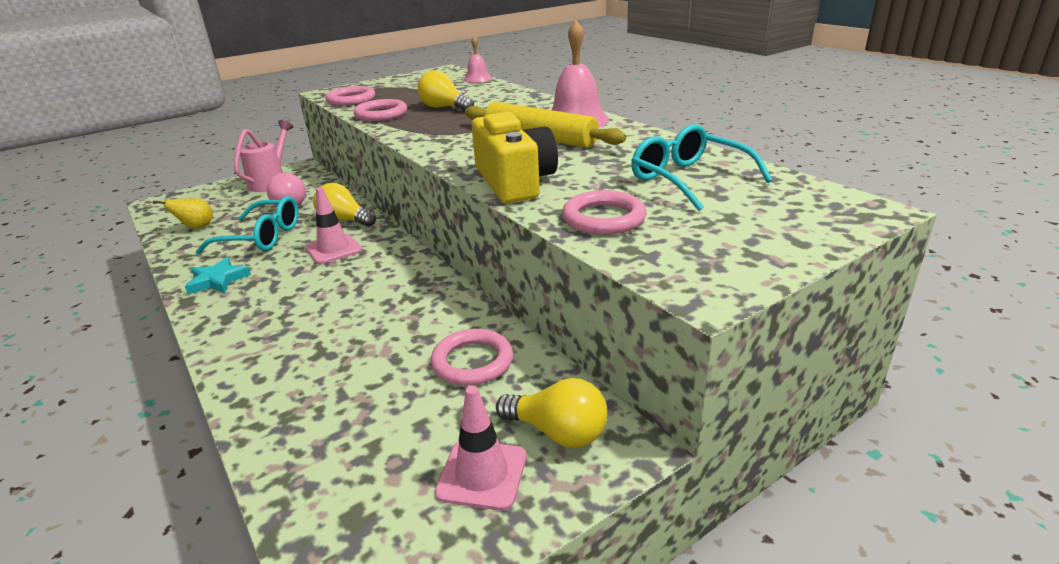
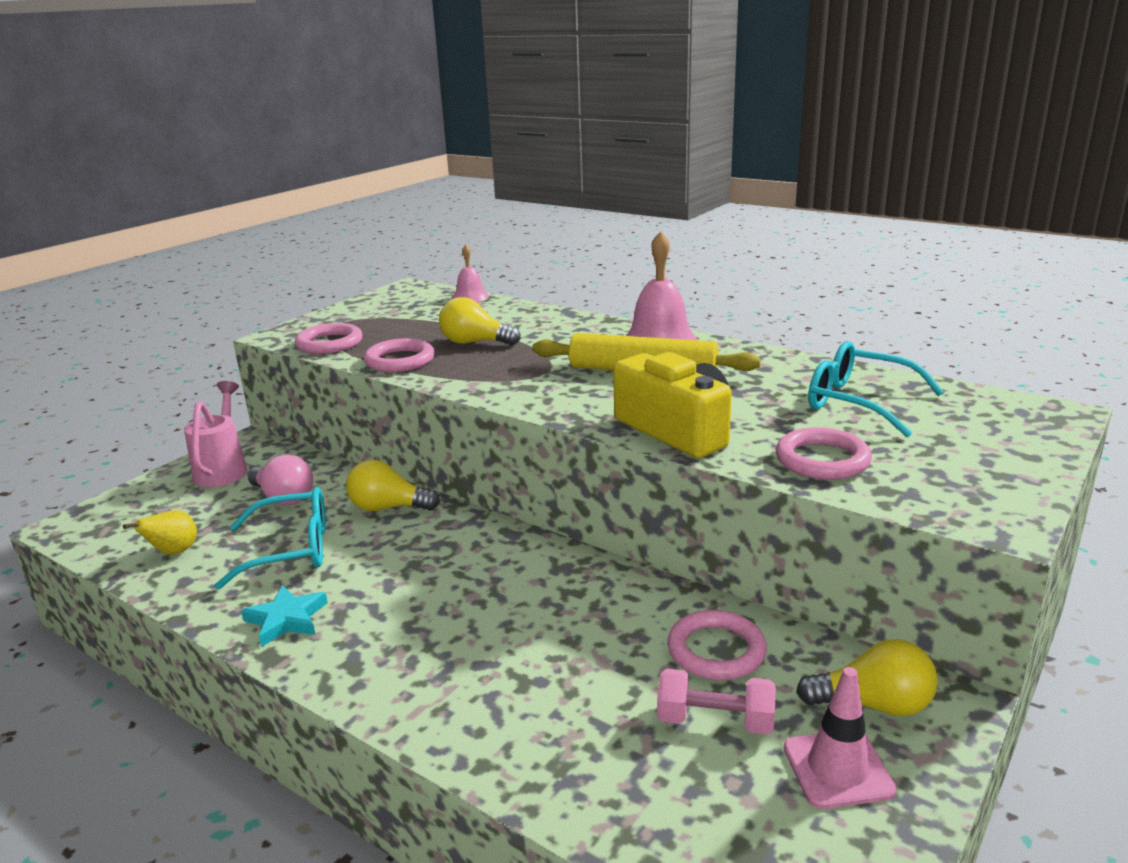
camera: 20 degrees left, 5 degrees down
(333, 249) = (411, 548): pink traffic cone -> none
(423, 413) = (715, 721): none -> pink dumbbell

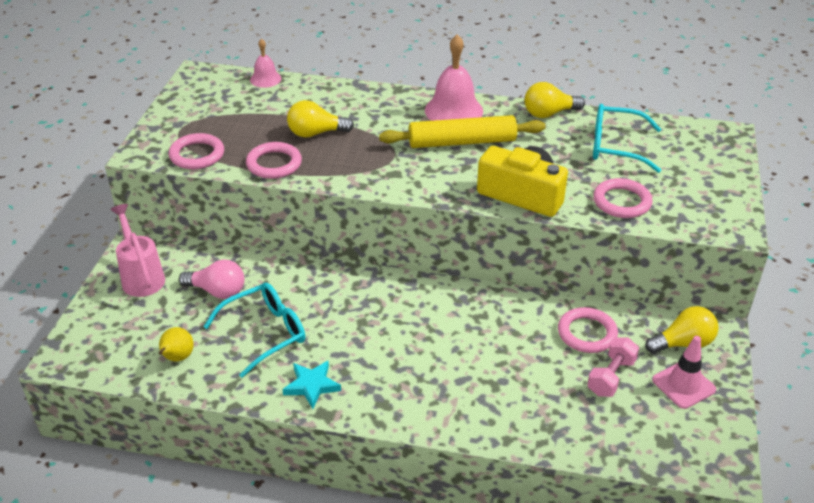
camera: 25 degrees left, 15 degrees up
(388, 508) = (305, 281): yellow light bulb -> yellow light bulb (549, 113)
(715, 721) = (611, 377): pink dumbbell -> pink dumbbell turned 45 degrees counterclockwise

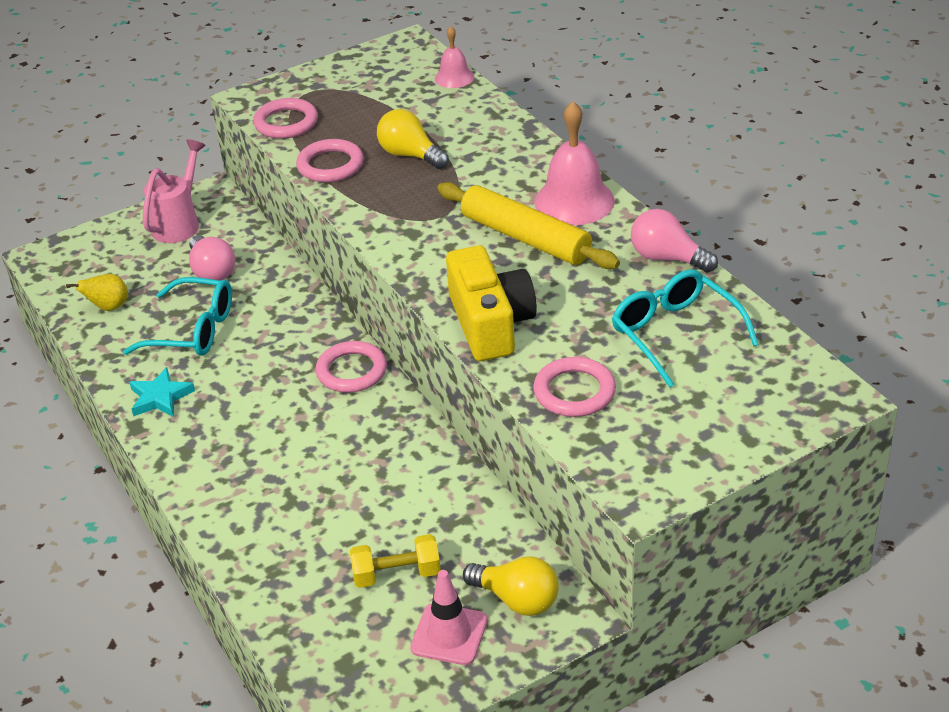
camera: 50 degrees right, 0 degrees up
(549, 113) = (667, 258): yellow light bulb -> pink light bulb
(587, 333) = (442, 521): pink ring -> pink ring (351, 371)
(611, 377) = (397, 574): pink dumbbell -> yellow dumbbell

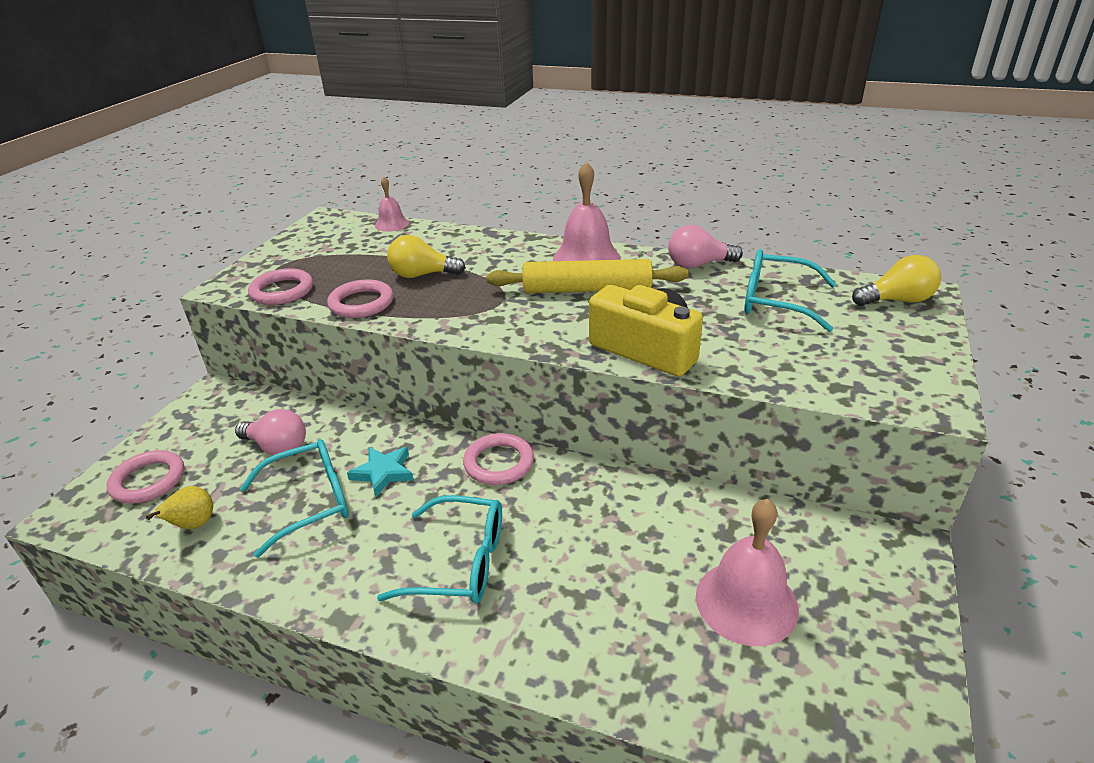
camera: 40 degrees left, 5 degrees down
(160, 397) = (339, 577): turquoise star -> turquoise star (383, 472)
(180, 223) = (202, 425): pink watering can -> none
(243, 432) = (460, 562): none -> turquoise glasses
(397, 574) = (746, 602): yellow dumbbell -> pink bell
(449, 634) = (853, 625): pink traffic cone -> none
(517, 599) = (855, 561): yellow light bulb -> yellow light bulb (897, 300)
(574, 392) = (777, 364): pink ring -> pink ring (148, 480)

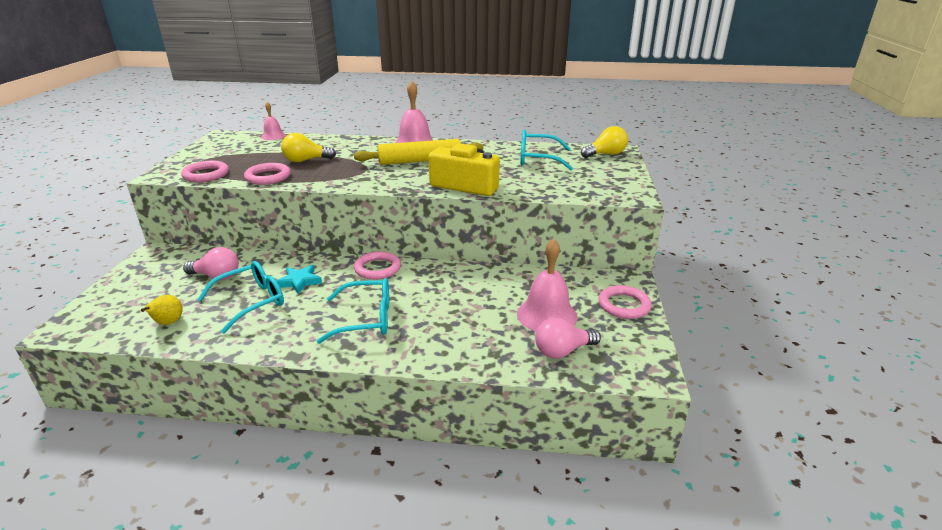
camera: 15 degrees left, 5 degrees down
(148, 480) = (122, 304): pink ring -> pink ring (624, 305)
(698, 265) = (486, 145): pink light bulb -> pink light bulb (562, 351)

